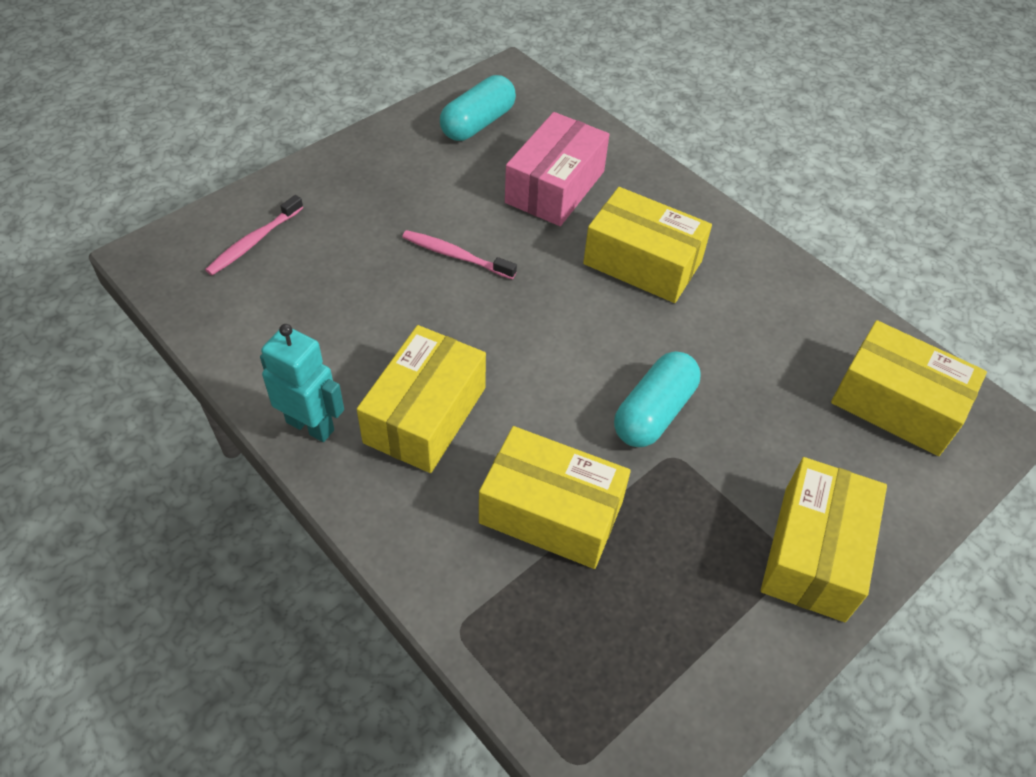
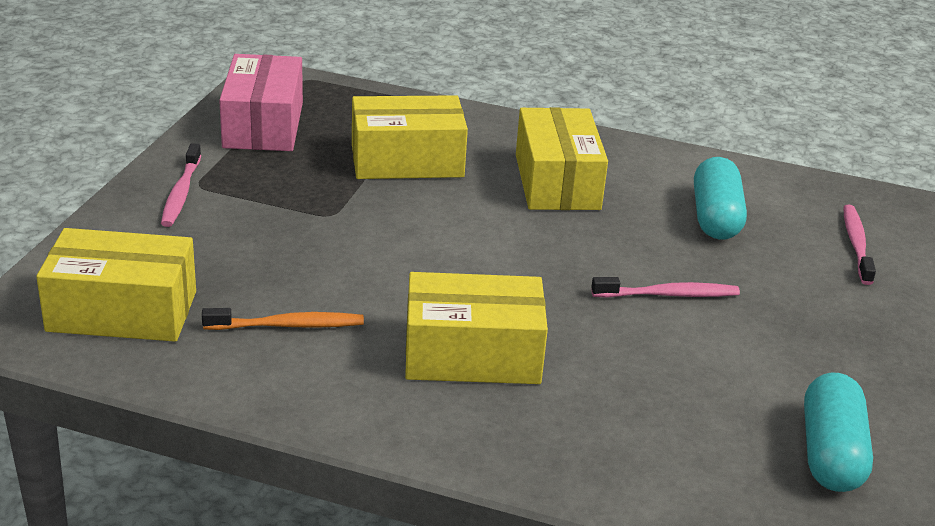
camera: 150 degrees right, 20 degrees down
(310, 425) = (632, 154): turquoise robot -> none
(555, 187) = (647, 404): pink box -> pink box (263, 125)
(654, 412) = (368, 236): turquoise capsule -> turquoise capsule (715, 217)
(766, 339) = (288, 325): none -> orange toothbrush
(814, 553) = (181, 193): yellow box -> pink toothbrush

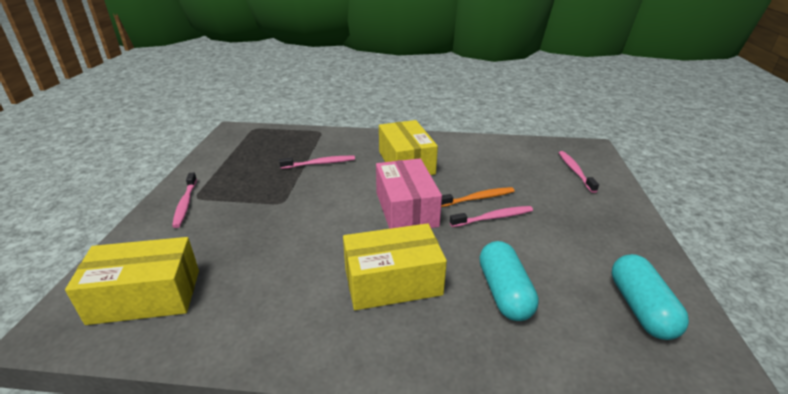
camera: 10 degrees left, 0 degrees up
(263, 125) = (233, 156): pink box -> pink box (406, 209)
(288, 325) = (265, 284): orange toothbrush -> orange toothbrush (477, 198)
(407, 161) = (320, 163): yellow box -> pink toothbrush
(715, 217) = (497, 168): turquoise capsule -> turquoise capsule (504, 292)

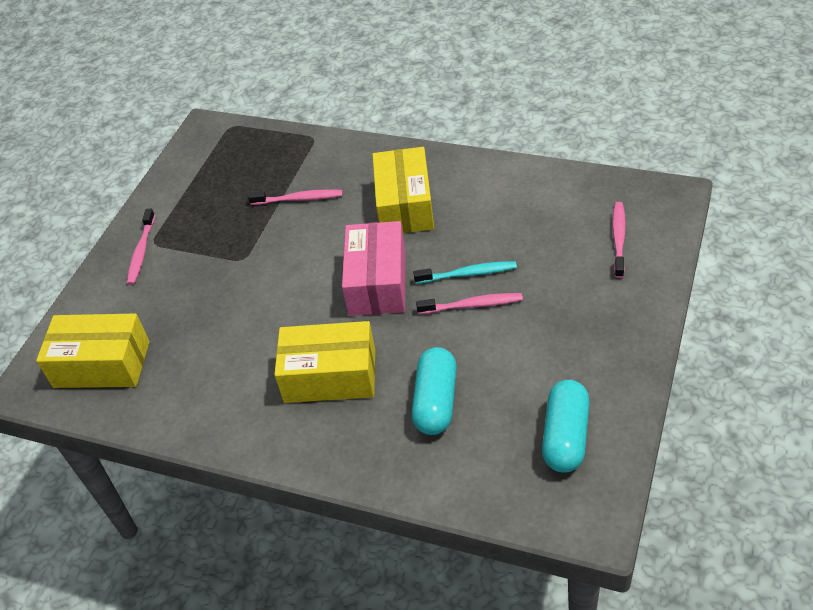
camera: 20 degrees right, 15 degrees up
(477, 198) = (468, 274): orange toothbrush -> turquoise toothbrush

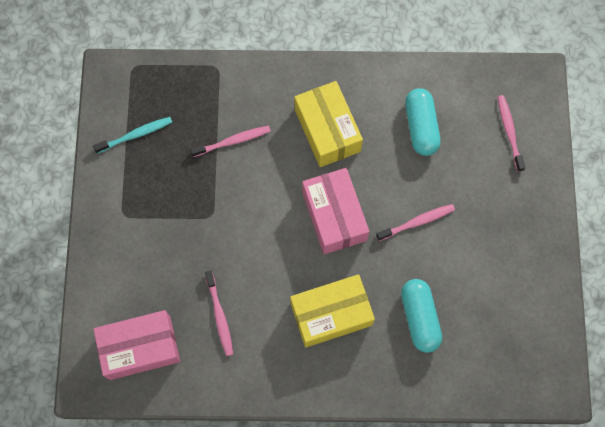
camera: 25 degrees left, 25 degrees up
(102, 364) = (140, 348): yellow box -> pink box
(141, 252) = (118, 227): pink toothbrush -> pink toothbrush (219, 316)
(468, 274) = (403, 192): turquoise toothbrush -> turquoise toothbrush (135, 135)
(565, 436) = (521, 325): turquoise capsule -> turquoise capsule (420, 127)

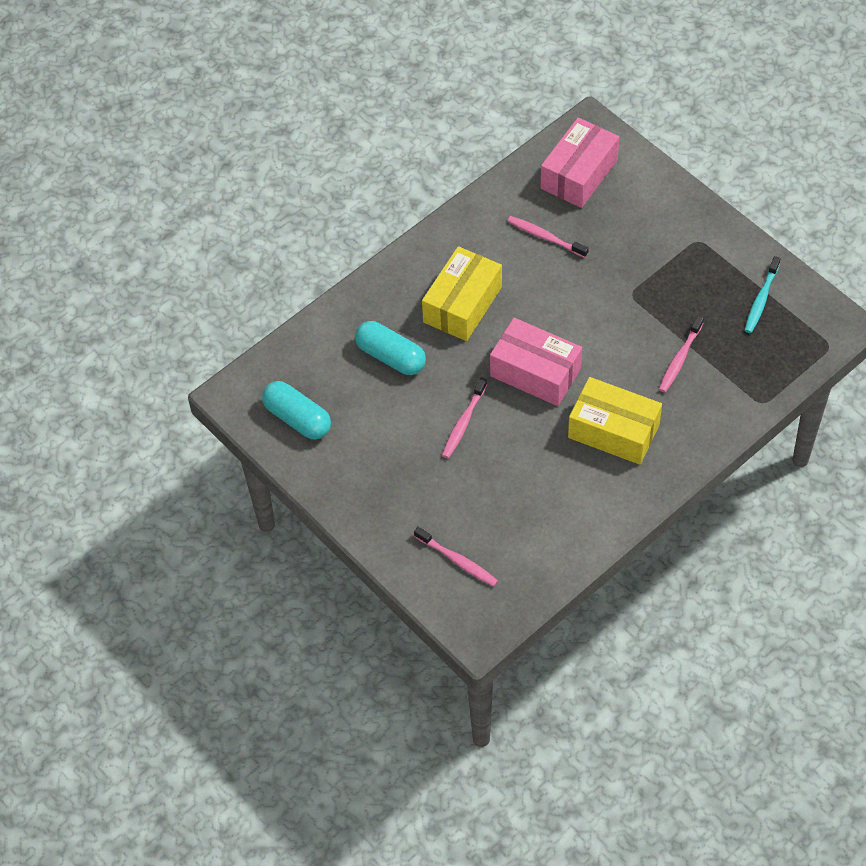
camera: 140 degrees right, 15 degrees down
(420, 127) = (538, 500): turquoise capsule -> turquoise capsule (297, 418)

